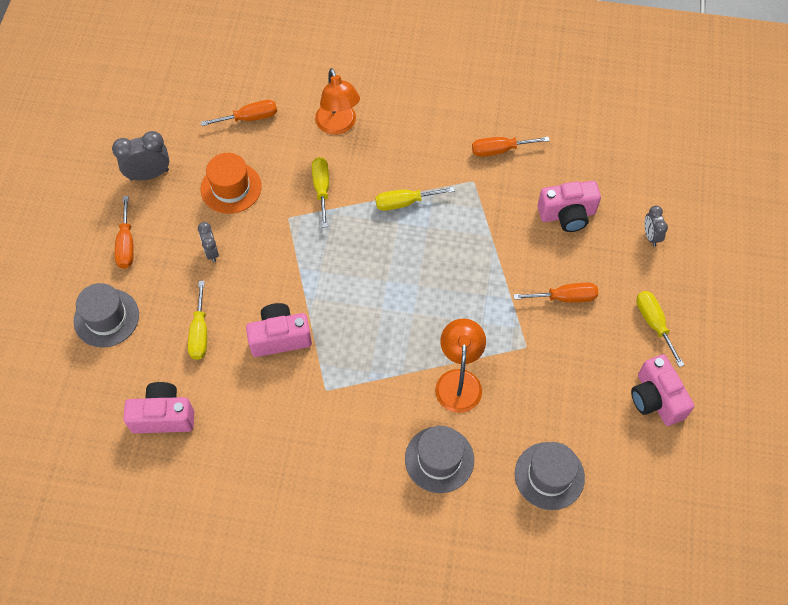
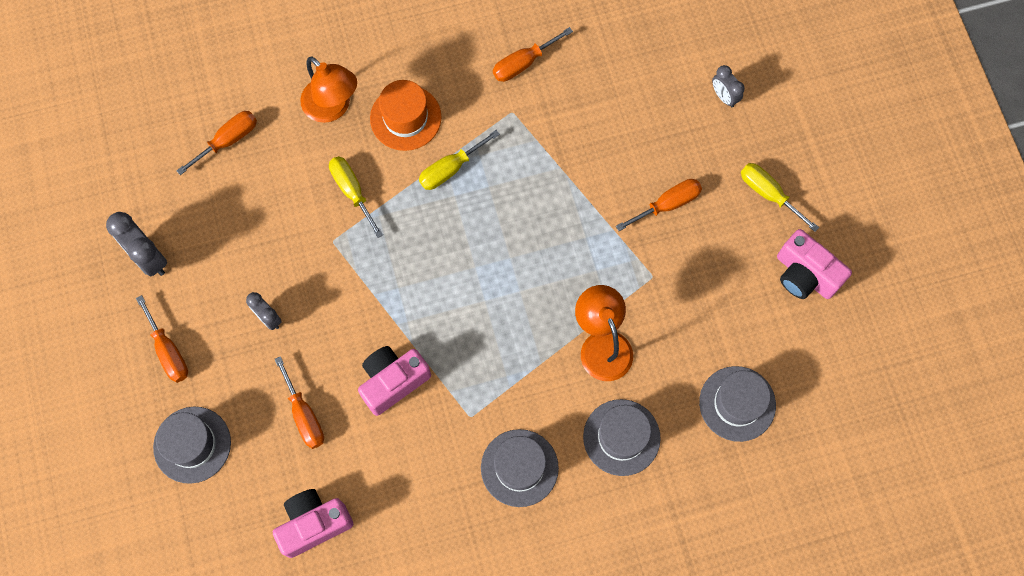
camera: 25 degrees left, 10 degrees up
(149, 174) = (149, 258): grey clock -> grey clock turned 90 degrees counterclockwise
(200, 333) = (304, 415): yellow screwdriver -> orange screwdriver
(231, 188) = (250, 233): orange hat -> orange hat (405, 118)
(344, 446) = (519, 468): none -> grey hat
(567, 215) = (628, 109): pink camera -> none

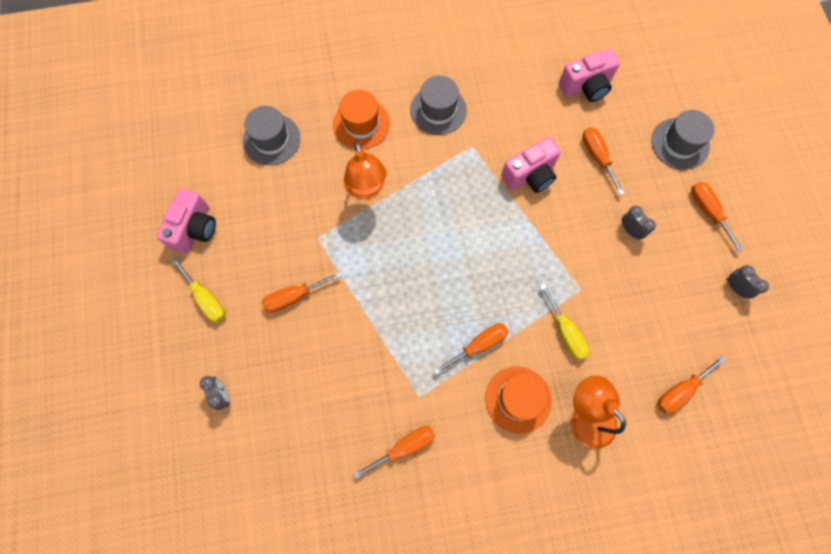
camera: 175 degrees left, 0 degrees up
(149, 258) = (735, 288): grey clock -> grey clock, size x0.61
(450, 169) = (479, 345): yellow screwdriver -> orange screwdriver
(621, 437) = (361, 124): grey hat -> orange hat
(805, 275) = (194, 229): pink camera -> pink camera turned 60 degrees clockwise

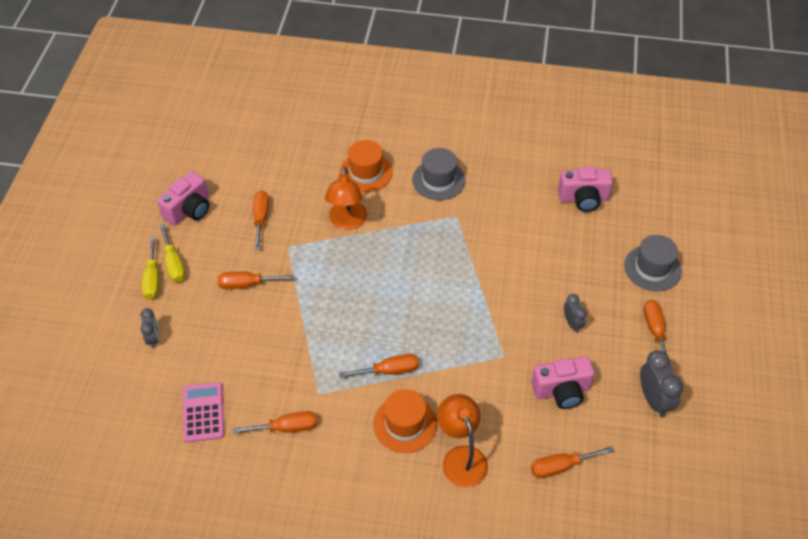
camera: 20 degrees right, 20 degrees down
(271, 139) = (284, 163): grey hat -> none
(312, 461) = (203, 412): none -> pink calculator
(530, 175) = (498, 253): pink camera -> pink camera (561, 391)
(565, 332) = (473, 385): yellow screwdriver -> yellow screwdriver (152, 279)
(597, 157) = (568, 257): orange screwdriver -> orange screwdriver (261, 218)
(735, 288) = (653, 400): grey clock -> grey clock, size x1.65

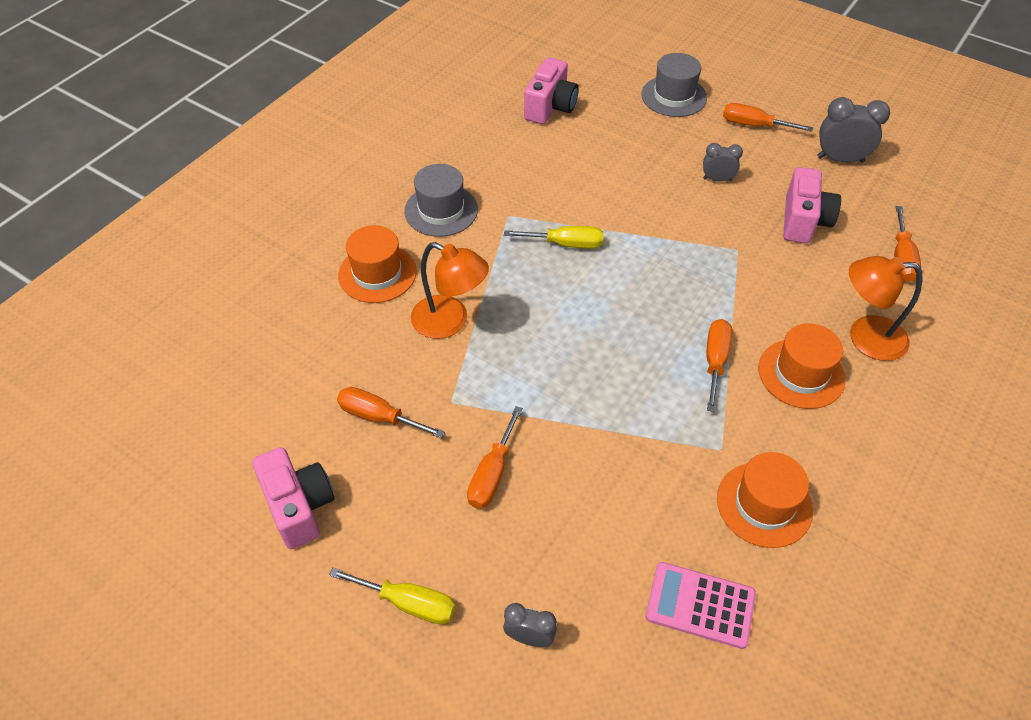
camera: 65 degrees left, 0 degrees up
(174, 264) = (395, 562): yellow screwdriver -> yellow screwdriver (566, 244)
(287, 428) = (764, 504): orange screwdriver -> orange hat

